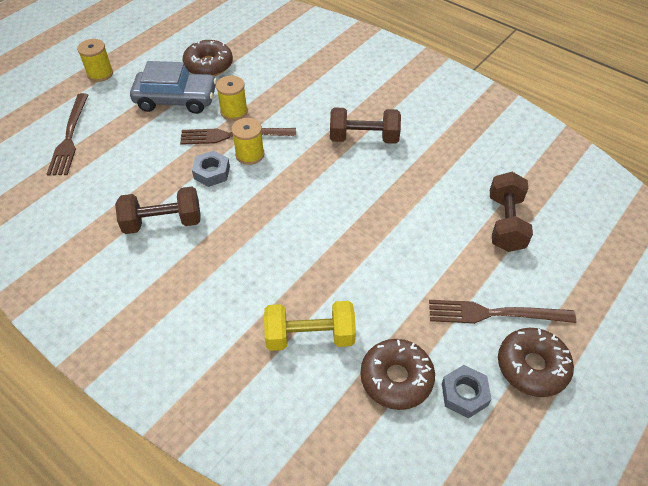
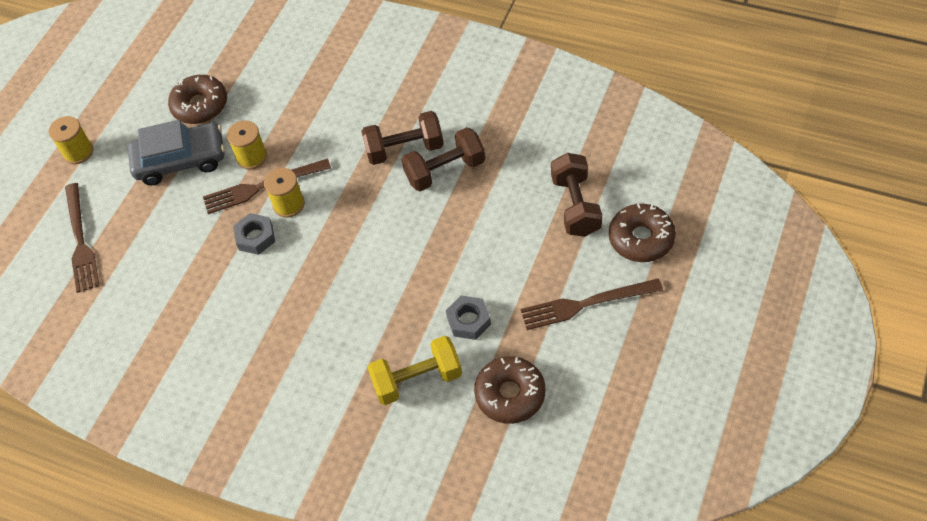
camera: 10 degrees left, 5 degrees up
(163, 222) = (226, 308): brown dumbbell -> brown dumbbell (445, 171)
(464, 394) = (576, 389): grey nut -> grey nut (468, 321)
(532, 367) = (631, 345): brown donut -> brown donut (641, 239)

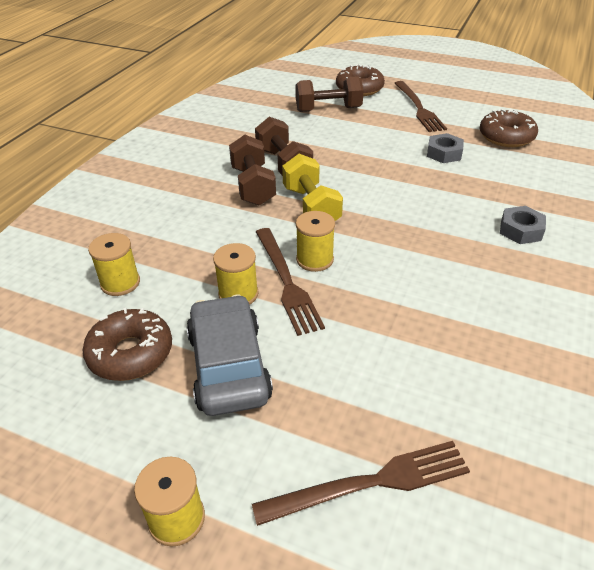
camera: 95 degrees left, 15 degrees down
(255, 237) = (361, 283): grey nut -> grey nut (520, 230)
(272, 83) = (120, 283): none -> yellow spool
(417, 380) = (508, 176): yellow dumbbell -> yellow dumbbell (311, 207)

